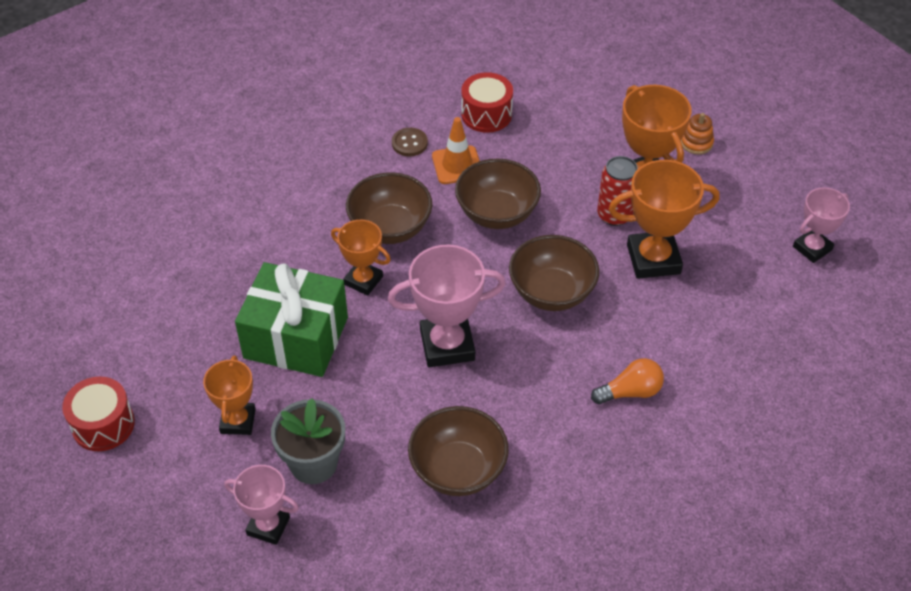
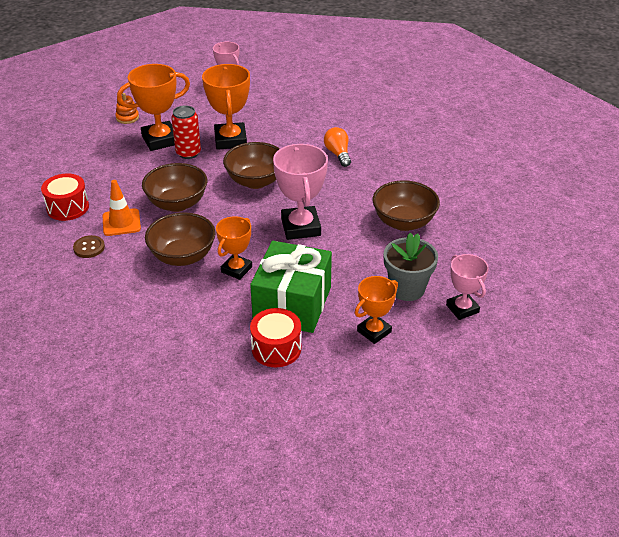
camera: 90 degrees left, 10 degrees down
(103, 424) = (384, 416): red drum -> red drum (276, 348)
(238, 421) = (374, 331): orange trophy -> orange trophy turned 45 degrees counterclockwise
(268, 526) = (462, 309): pink trophy -> pink trophy turned 45 degrees counterclockwise

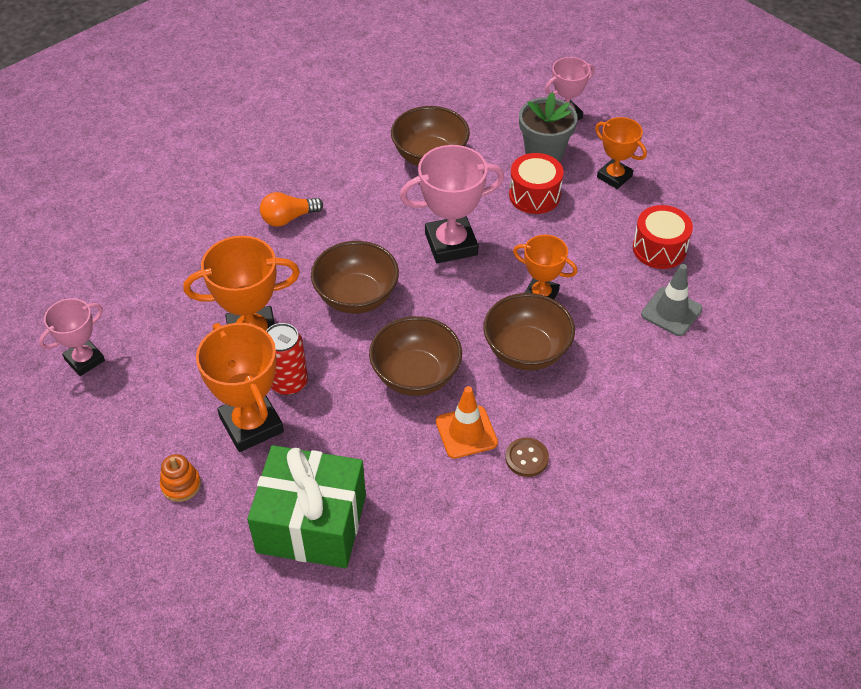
camera: 95 degrees left, 10 degrees up
(68, 207) = (439, 508): red drum -> red drum (534, 195)
(200, 344) = (671, 312): none -> grey traffic cone
(292, 304) = (588, 241): green gift -> green gift (311, 523)

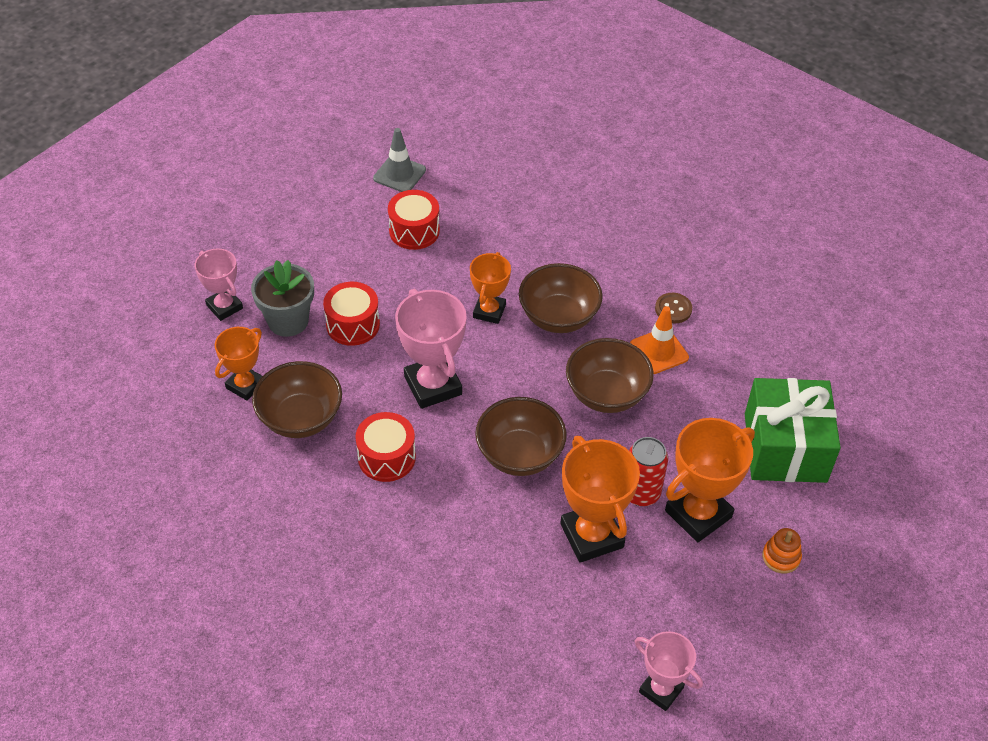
camera: 100 degrees left, 0 degrees up
(288, 218) = (415, 537): orange light bulb -> none
(375, 207) = (386, 457): none -> red drum
(614, 177) = (318, 265): orange trophy -> orange trophy (245, 385)
(671, 312) = (490, 222): grey traffic cone -> grey traffic cone (399, 174)

